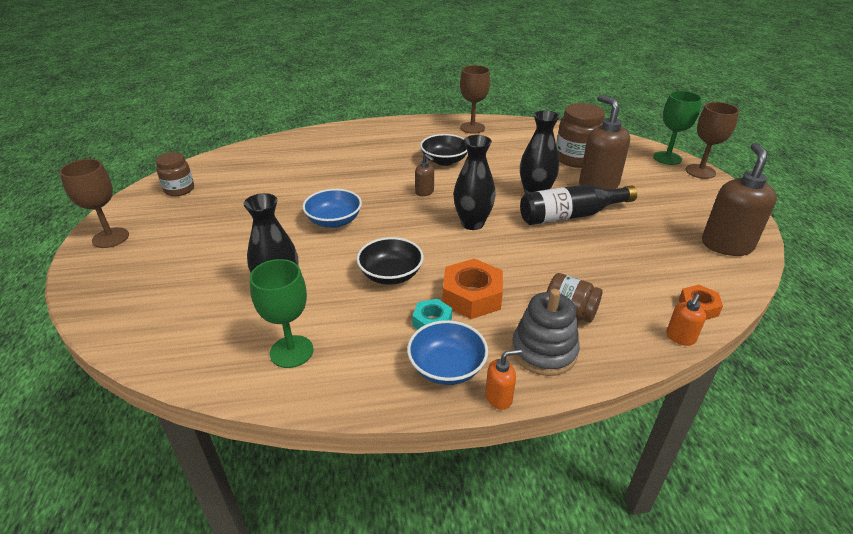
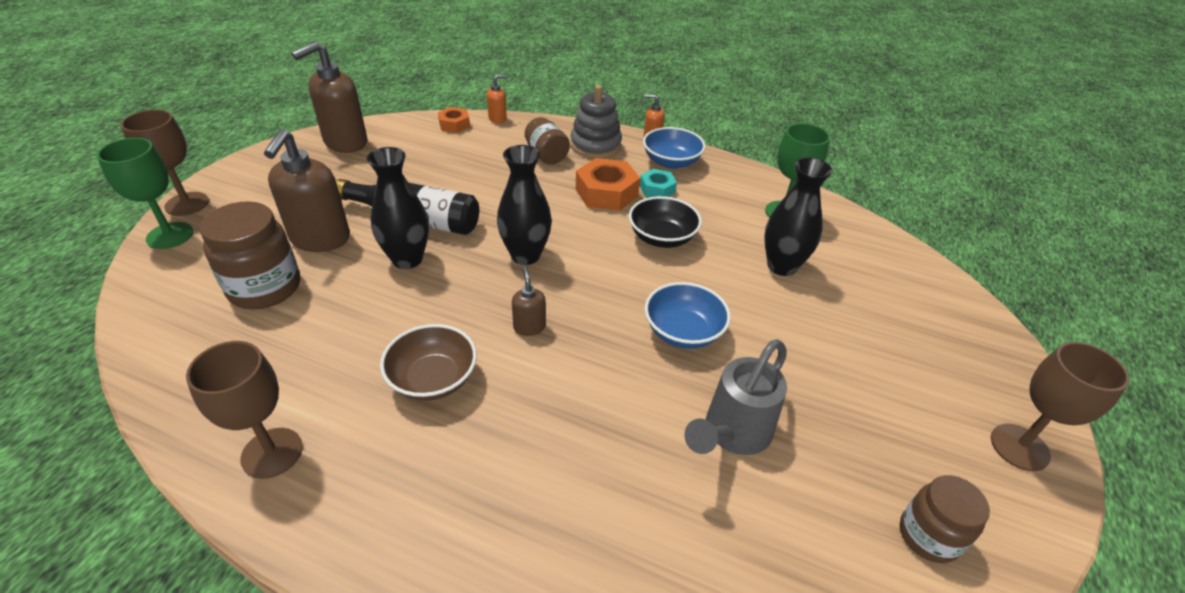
camera: 150 degrees left, 5 degrees up
(284, 190) = (731, 434): none -> grey watering can
(444, 161) = (433, 379): black bowl -> brown bowl

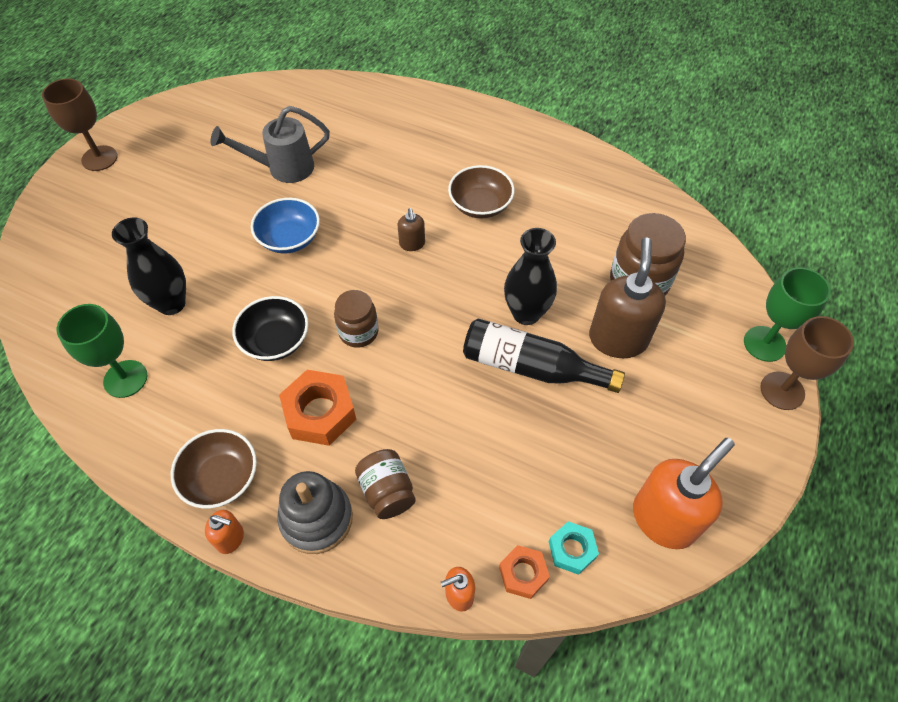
camera: 175 degrees left, 15 degrees up
(272, 453) = (568, 164): brown goblet -> none
(345, 143) = (664, 519): brown soap dispenser -> orange soap dispenser
(525, 255) = (415, 318): black vase -> none
(657, 189) = (257, 420): turquoise nut -> turquoise nut (572, 550)
(671, 162) = (221, 478): blue bowl -> brown bowl
(731, 434) = (282, 168): grey watering can -> grey watering can turned 150 degrees counterclockwise
(928, 536) = (196, 119): brown jar -> brown jar (358, 332)

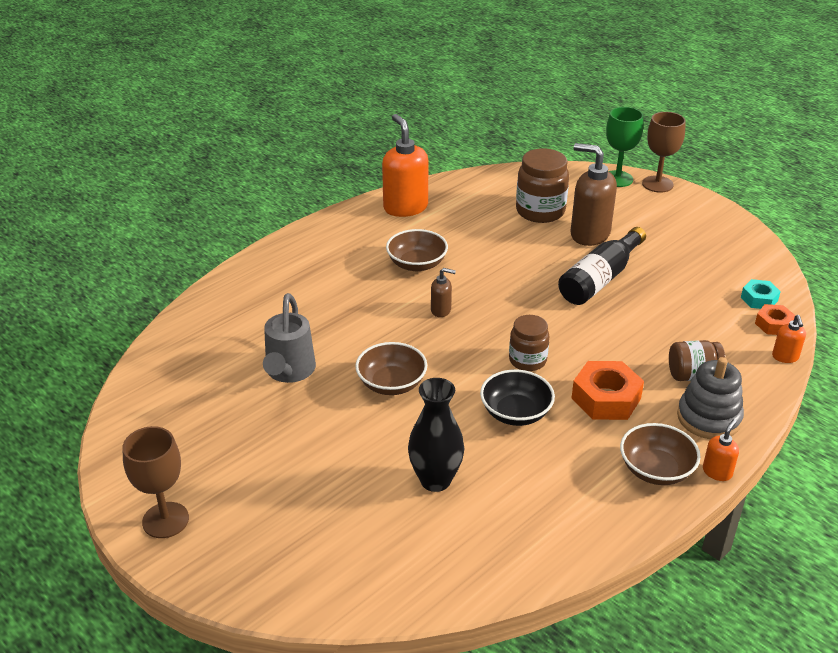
camera: 70 degrees left, 20 degrees down
(125, 379) = (520, 526): green goblet -> none
(289, 238) = (391, 383): blue bowl -> brown bowl
(526, 313) = (547, 269): black vase -> none
(664, 519) = (743, 256): orange soap dispenser -> orange soap dispenser (405, 207)

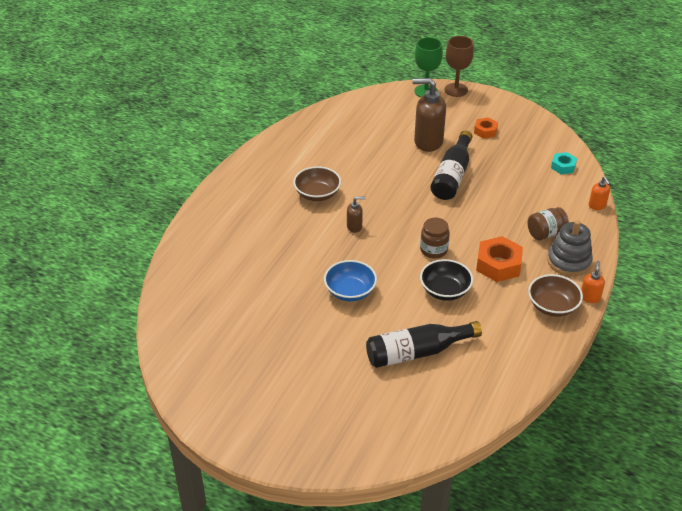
camera: 20 degrees left, 5 degrees up
(165, 520) = (250, 432): brown goblet -> none
(289, 373) = (272, 302): grey watering can -> none
(391, 383) = (350, 291): brown bowl -> blue bowl
(405, 207) = (283, 149): orange soap dispenser -> none
(435, 480) = (417, 352): black vase -> black bottle
(540, 211) = (384, 130): brown jar -> none
(773, 324) = (580, 183): orange nut -> orange nut (485, 131)

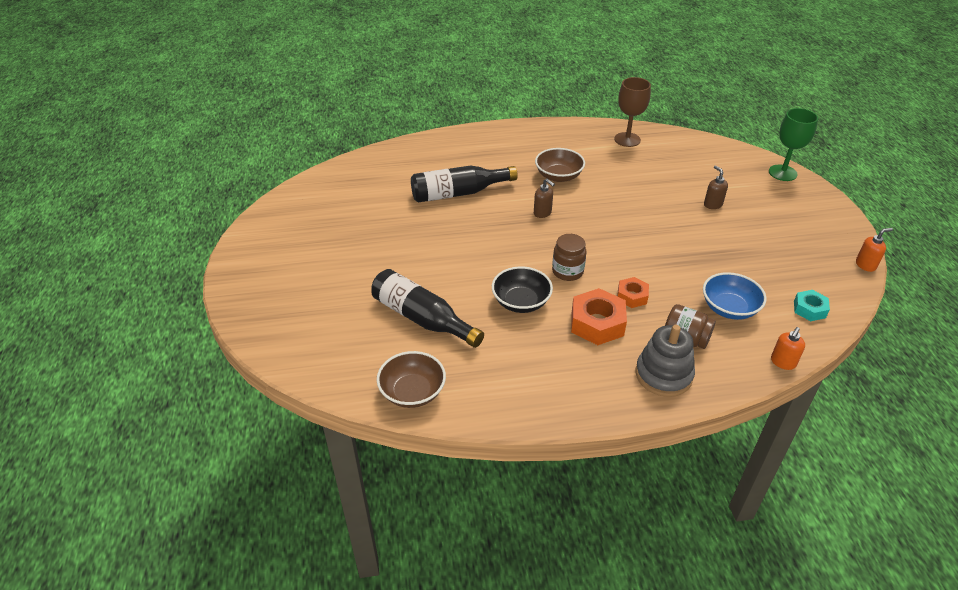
camera: 55 degrees right, 0 degrees up
(350, 291) = (459, 245): blue bowl -> blue bowl (729, 308)
(428, 142) = (712, 204): brown soap dispenser -> brown soap dispenser, size x0.48
(452, 176) = (686, 239): black bottle -> black bottle (458, 193)
(456, 90) = (814, 189): brown goblet -> brown goblet (627, 139)
(485, 131) = (782, 232): orange nut -> orange nut (632, 296)
(552, 306) = (580, 389): brown bowl -> brown bowl (412, 392)
(590, 297) = (627, 415): orange soap dispenser -> orange soap dispenser (865, 265)

